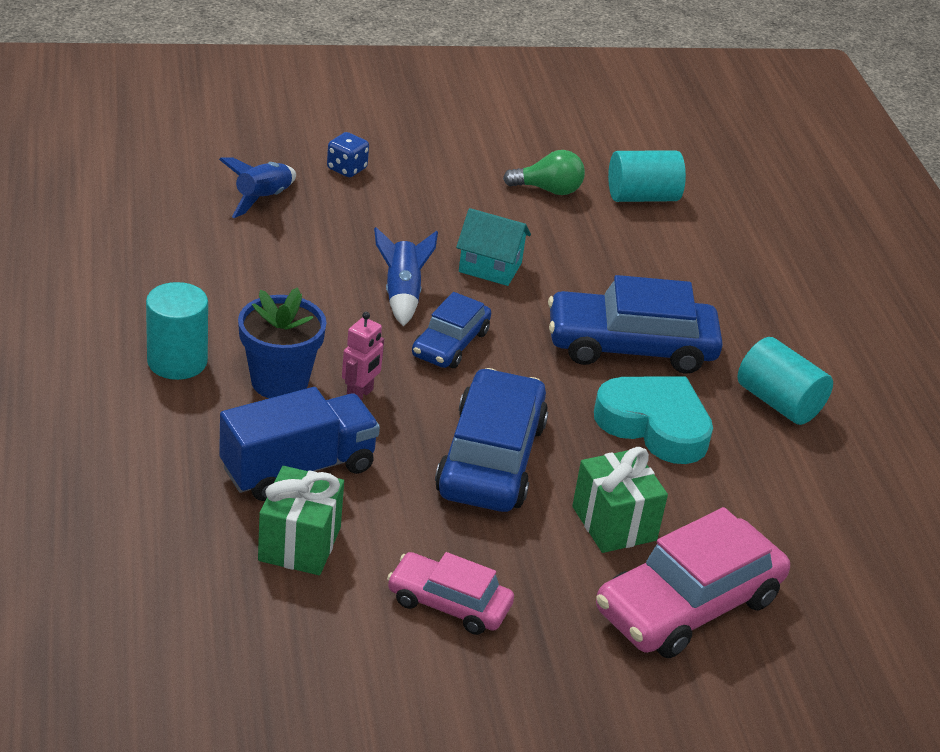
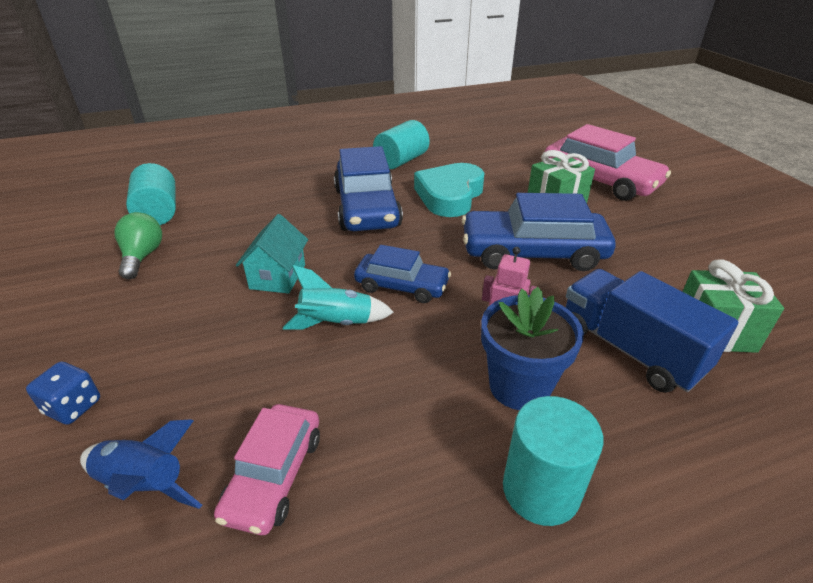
camera: 95 degrees left, 0 degrees up
(402, 294) = (336, 323): blue rocket -> turquoise rocket
(449, 603) = (690, 255): pink car -> pink car (274, 475)

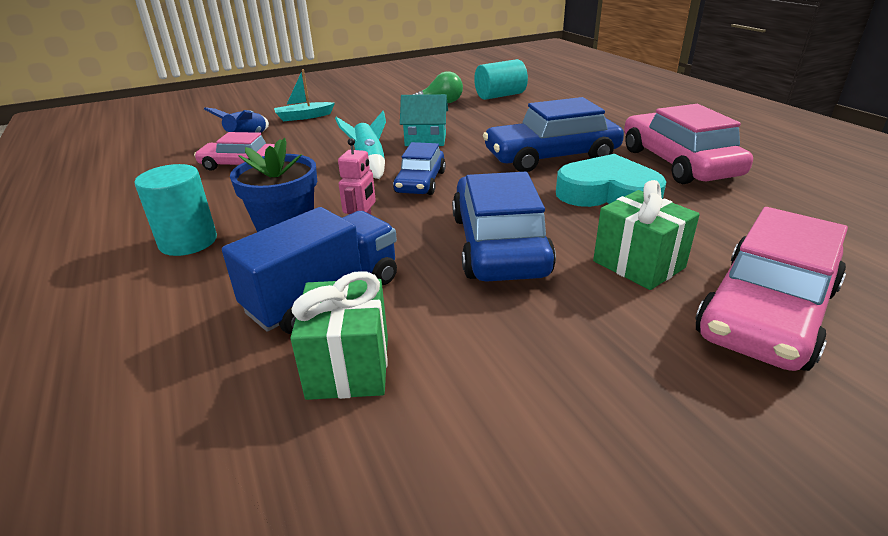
camera: 85 degrees right, 5 degrees down
(73, 407) = (304, 117): blue dice -> turquoise boat
(401, 161) = (678, 163): turquoise cylinder -> pink car

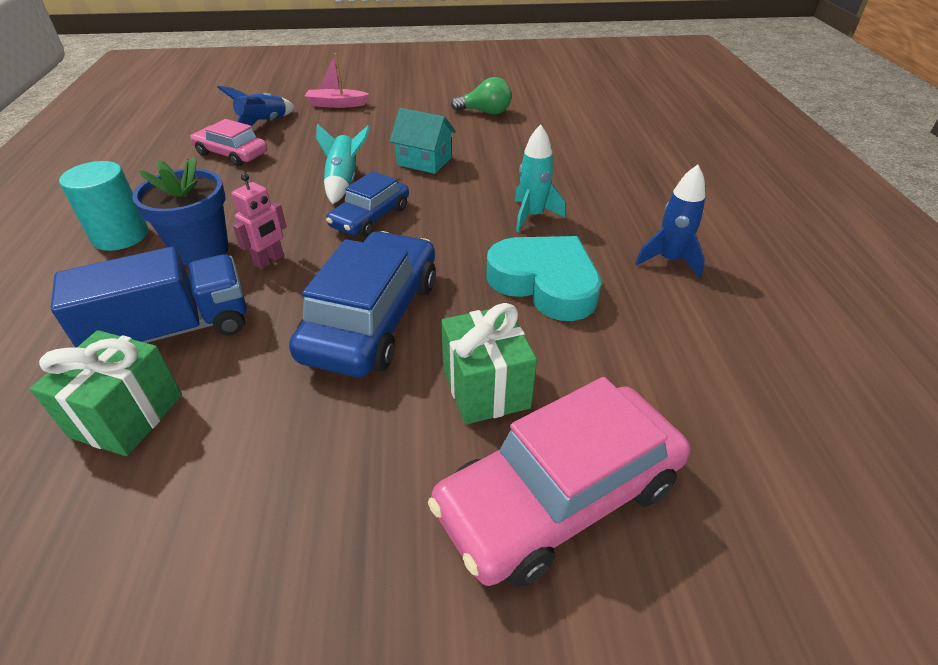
camera: 20 degrees right, 10 degrees up
(304, 117) = (336, 104): turquoise boat -> pink boat
(500, 96) = (558, 114): turquoise cylinder -> none
(551, 157) = (532, 216): blue car -> turquoise rocket
(678, 163) = (669, 260): pink car -> blue rocket

